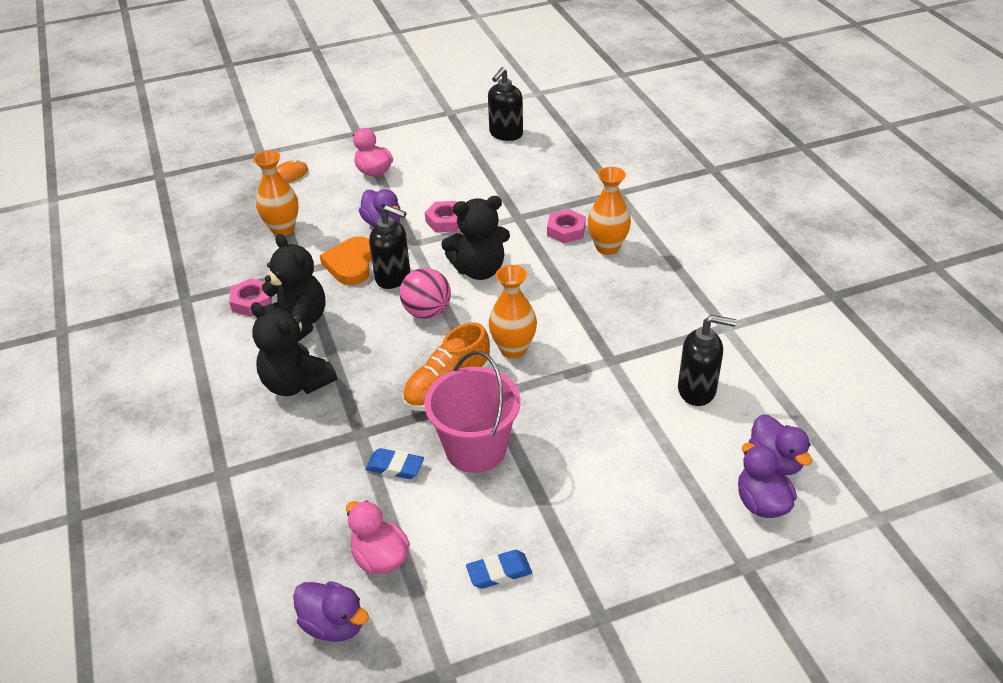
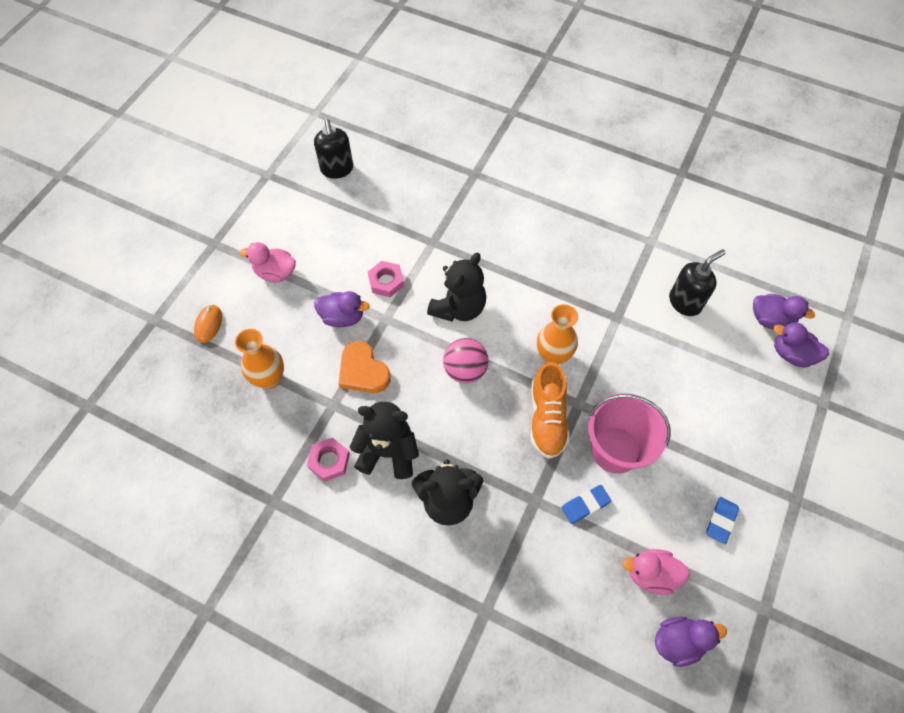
camera: 45 degrees left, 20 degrees up
(393, 277) = (407, 359): black soap dispenser -> none
(566, 230) = (477, 231): pink nut -> none
(607, 247) = (519, 227): orange vase -> none

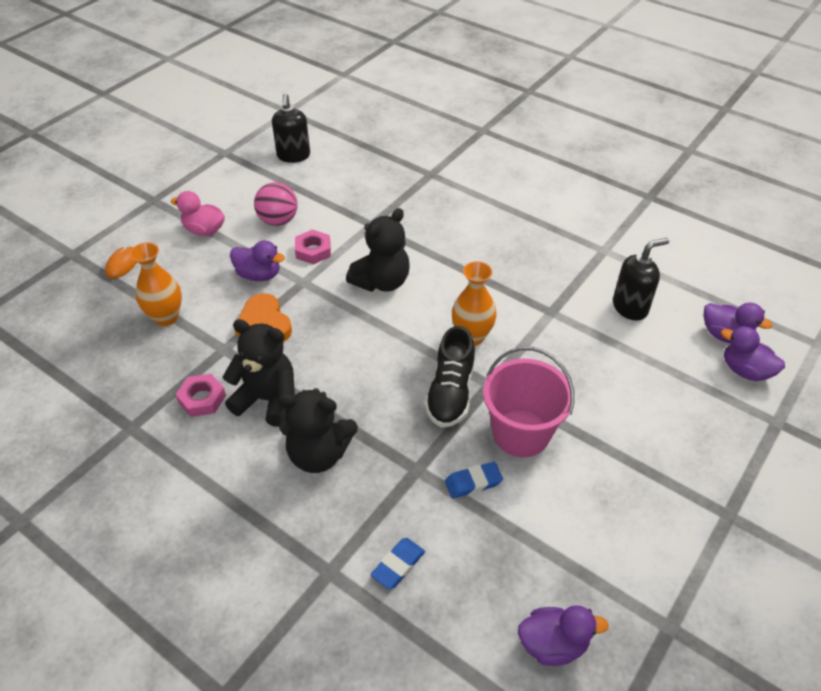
camera: 10 degrees right, 15 degrees down
(465, 370) = (373, 337): pink ball -> pink ball (278, 220)
(547, 418) = (450, 393): orange shoe -> black shoe
(650, 574) = (534, 565): pink duck -> none
(721, 521) = (631, 523): blue eraser -> blue eraser (398, 565)

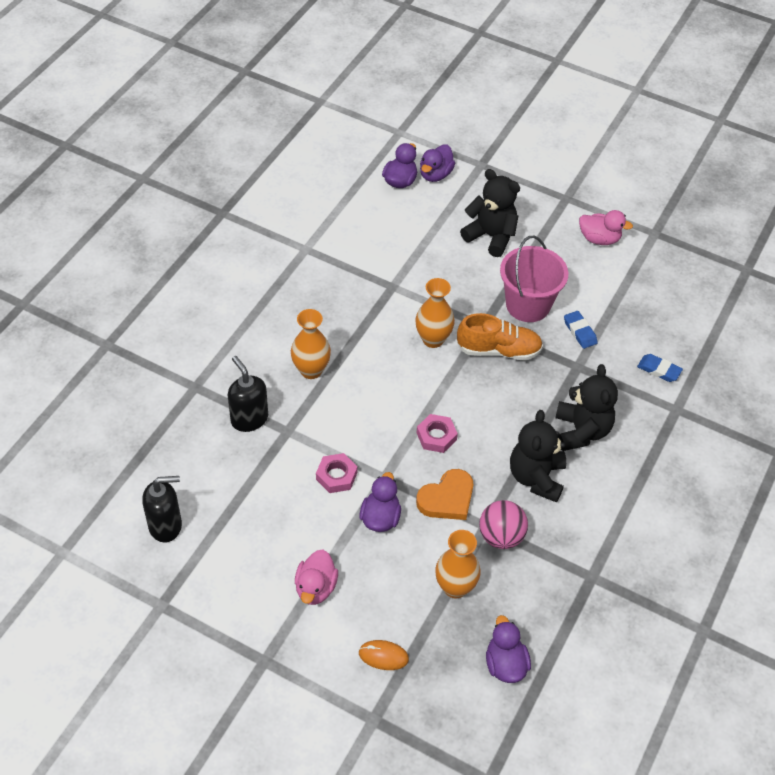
camera: 100 degrees left, 5 degrees up
(202, 399) = (547, 528): pink nut -> pink nut (436, 436)
(278, 220) = (291, 517): pink ball -> pink ball (501, 536)
(382, 282) = (374, 411): black teddy bear -> black teddy bear (491, 236)
(440, 243) = (311, 370): none -> orange vase
(450, 393) = (498, 350): black shoe -> orange shoe
(553, 644) = (685, 287): purple duck -> purple duck (505, 664)
(630, 307) = (378, 235): black soap dispenser -> black soap dispenser (249, 419)
(648, 542) = (599, 239): none -> pink duck

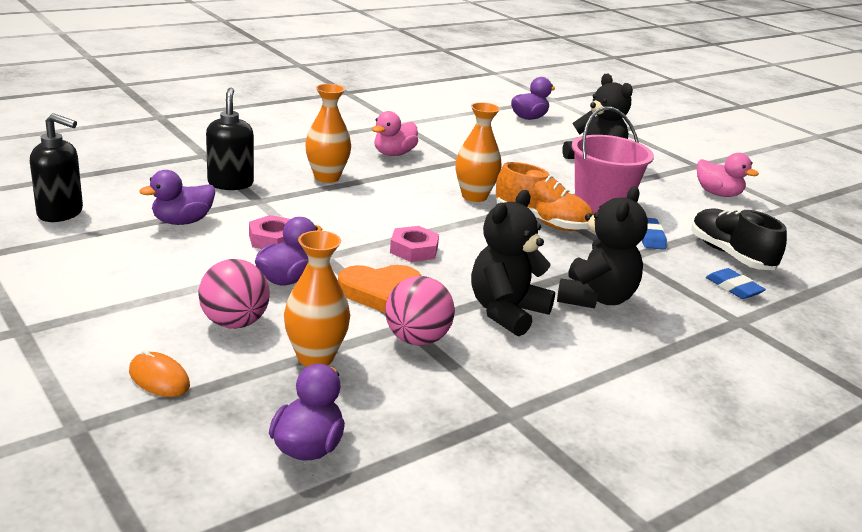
camera: 25 degrees right, 25 degrees down
(315, 588) = (151, 300): pink duck -> pink duck (394, 154)
(384, 581) = (234, 323): none -> pink ball
(435, 174) = (567, 123): purple duck -> purple duck (182, 221)
(641, 327) = (730, 255): none -> black shoe

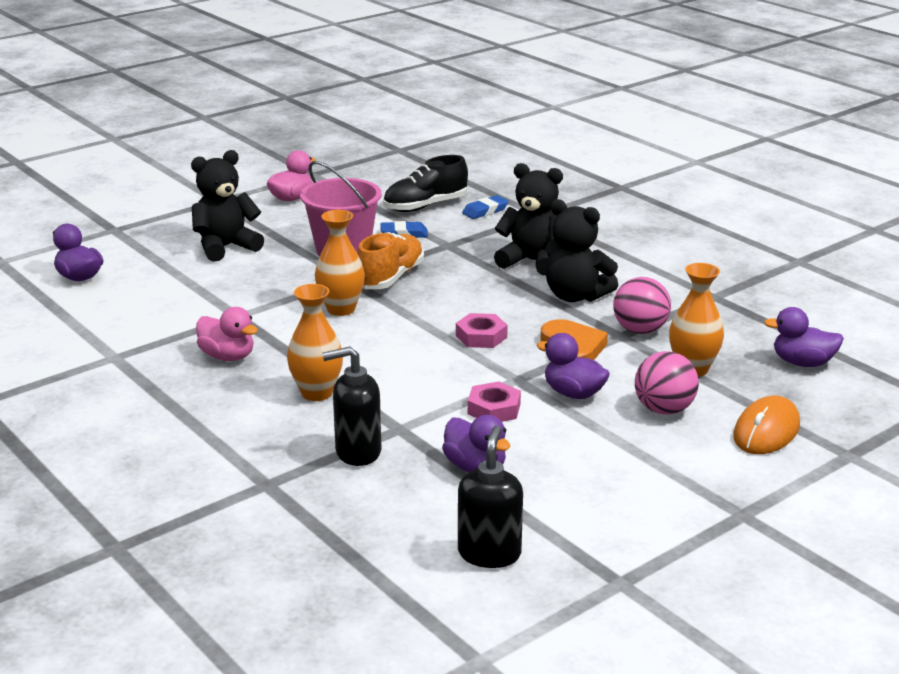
camera: 90 degrees left, 0 degrees up
(159, 379) = (766, 431): orange mouse -> orange mouse, size x1.53

